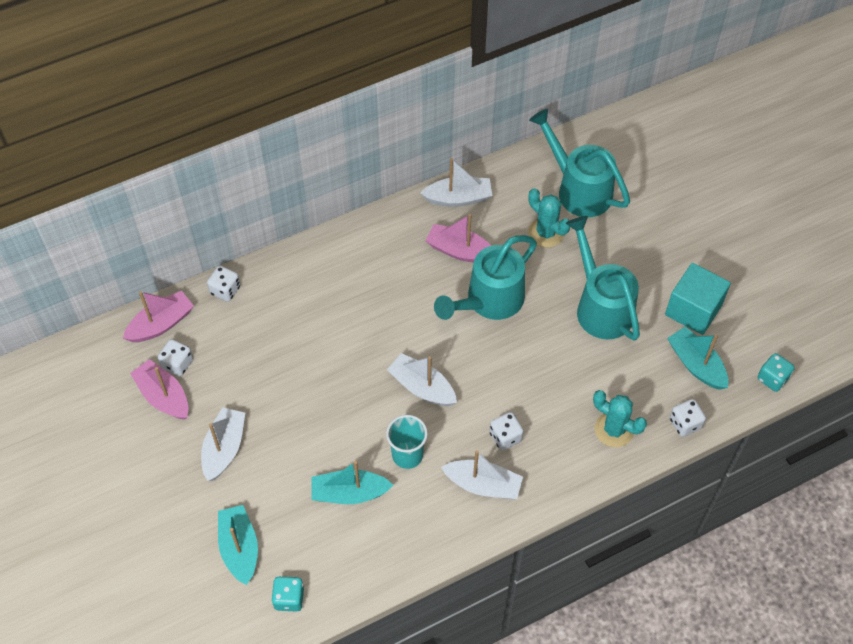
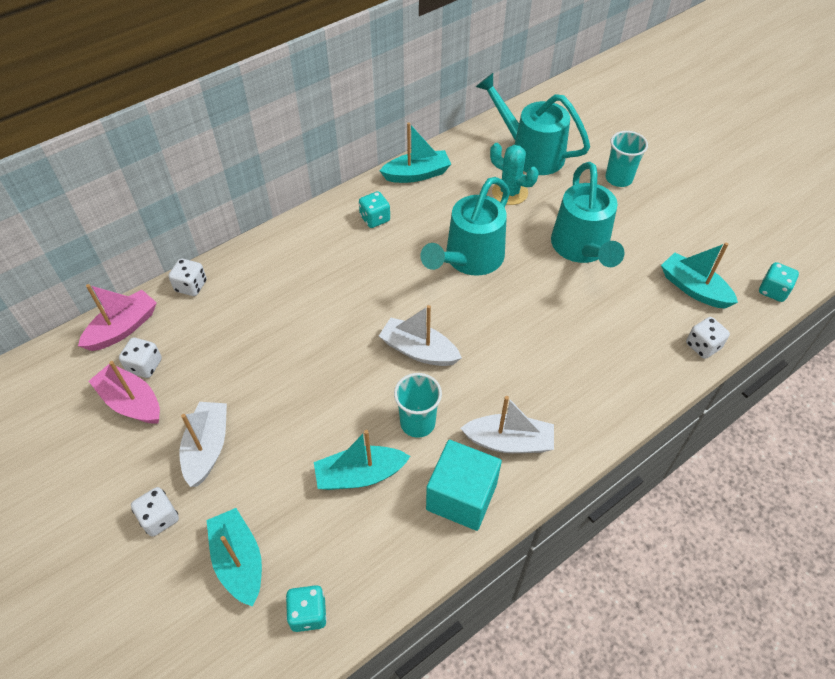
camera: 10 degrees left, 5 degrees down
(407, 243) = (375, 219): none -> turquoise dice
(458, 198) = (417, 174): white boat -> turquoise boat
(460, 251) = (429, 219): pink boat -> none
(505, 437) = (520, 387): white dice -> white dice (159, 518)
(600, 306) = (582, 249): turquoise watering can -> turquoise watering can turned 150 degrees counterclockwise
(614, 429) = (632, 363): turquoise cactus -> none
(660, 232) = (618, 178): none -> turquoise cup
(693, 310) = (673, 240): turquoise cube -> turquoise cube (461, 497)

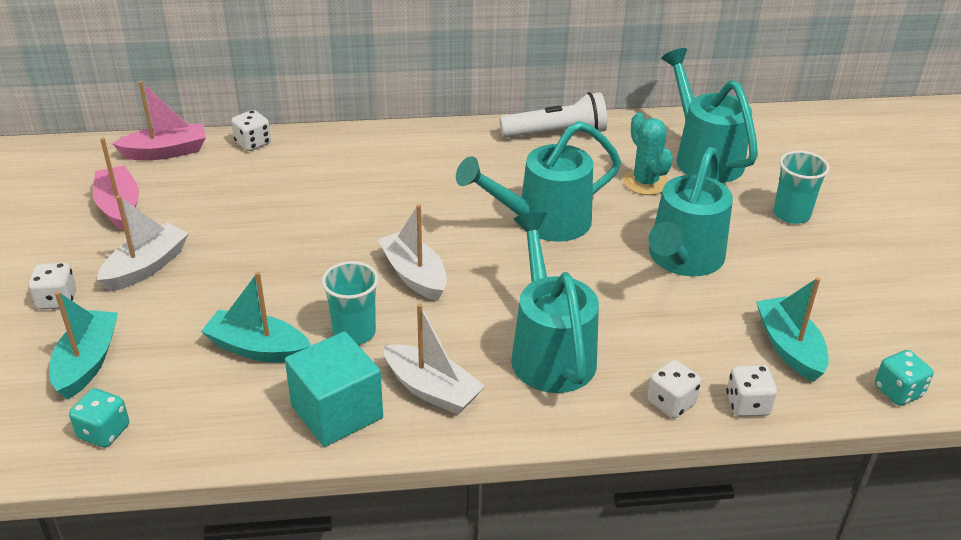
camera: 30 degrees right, 15 degrees down
(145, 366) = (156, 186): white dice -> white dice (671, 403)
(375, 219) = (476, 154): turquoise dice -> none
(417, 174) = (556, 133): turquoise boat -> white flashlight
(558, 367) = (550, 351): none -> turquoise watering can

